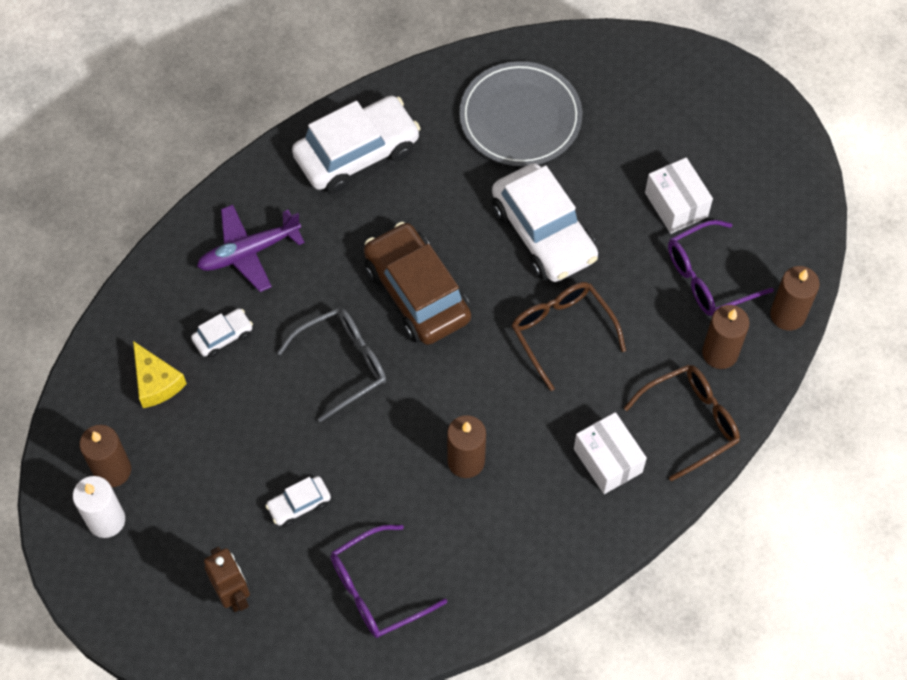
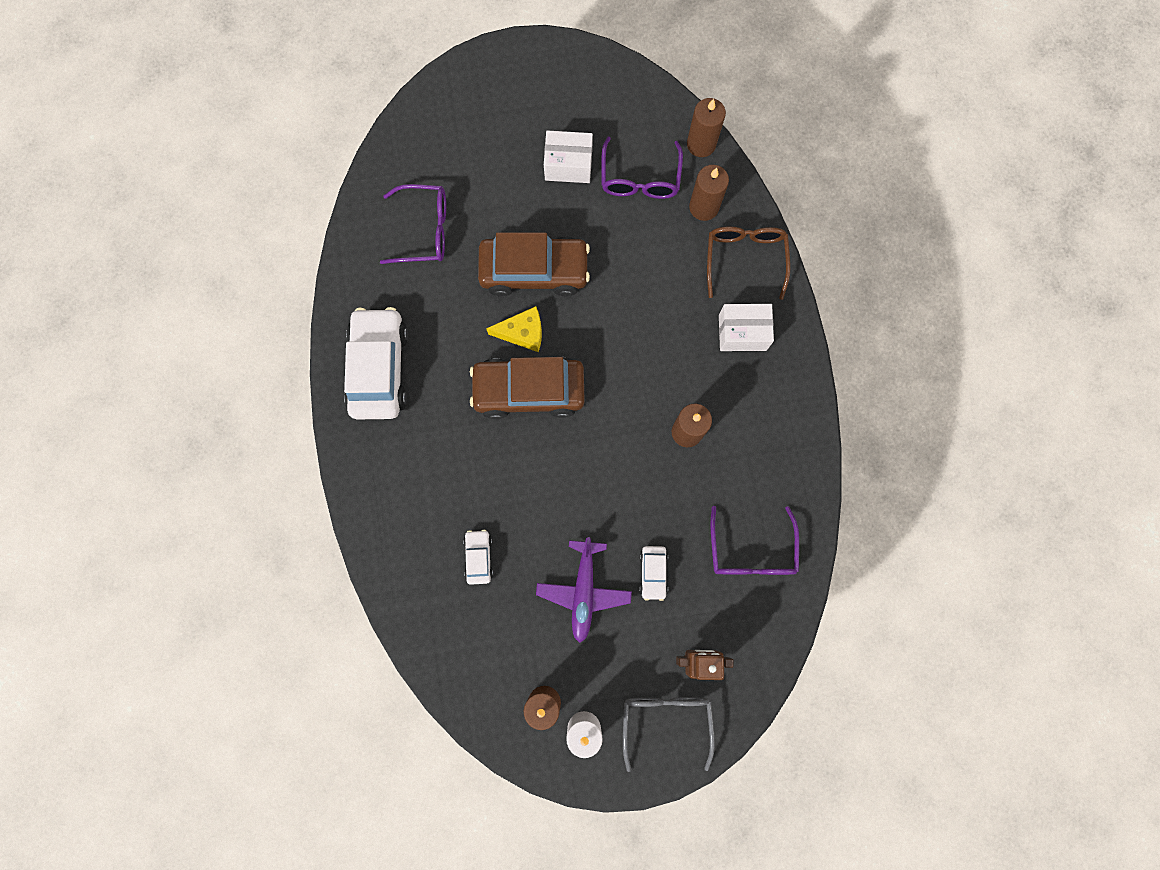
camera: 60 degrees left, 15 degrees up
(156, 382) = (488, 630): yellow cheese -> yellow cheese (523, 332)
(249, 252) = (416, 499): purple plane -> purple plane (583, 591)
(343, 363) = (556, 478): grey glasses -> grey glasses (666, 720)
(520, 117) = (425, 230): grey plate -> purple glasses
(543, 233) = (534, 271): white car -> brown car
(561, 331) = (623, 305): brown glasses -> none

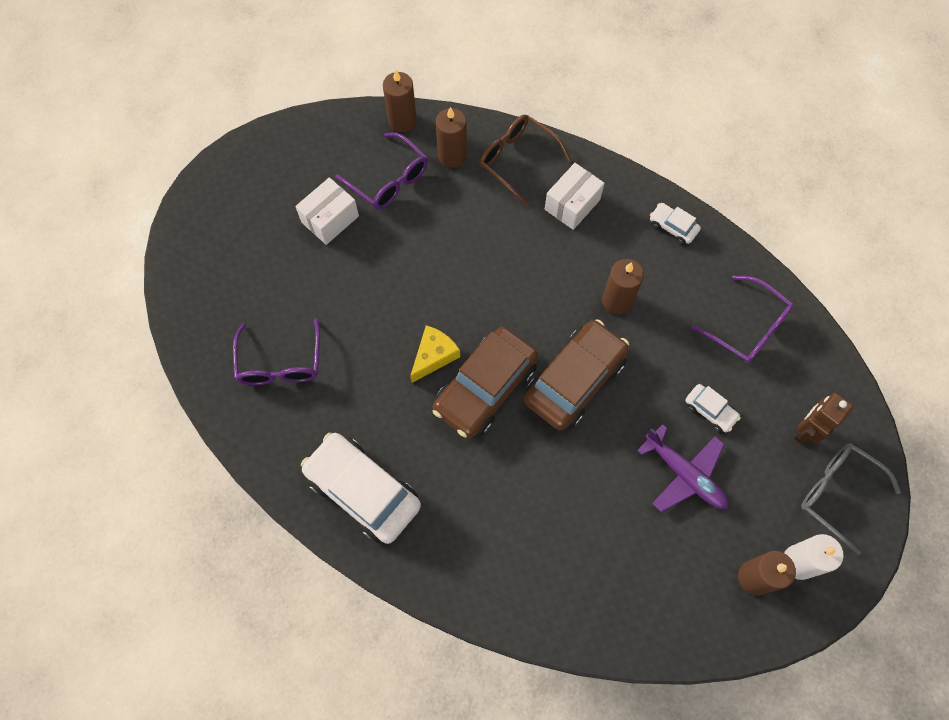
camera: 50 degrees left, 10 degrees down
(425, 230) = (280, 363): purple glasses -> purple glasses turned 135 degrees clockwise
(479, 557) = (592, 535): white car -> white car (673, 227)
(534, 271) = (391, 308): brown car -> brown car (575, 380)

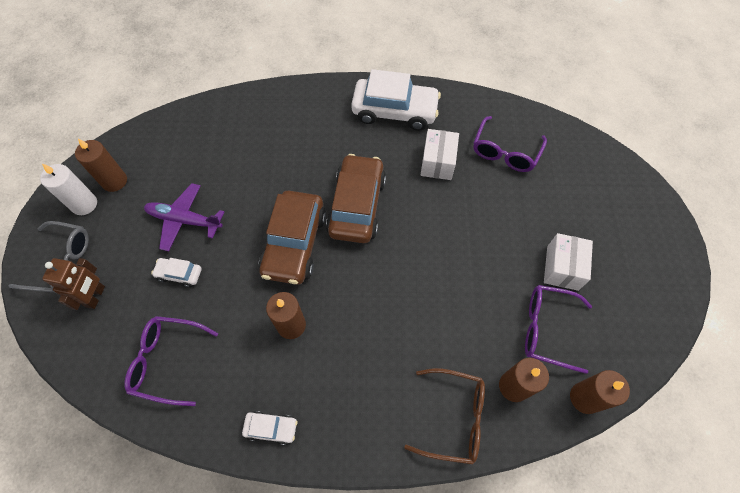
camera: 150 degrees right, 5 degrees down
(280, 363) = (505, 152): purple glasses -> purple glasses turned 120 degrees counterclockwise
(434, 356) = (407, 208): yellow cheese -> none
(572, 204) = (376, 398): white box -> white box (437, 162)

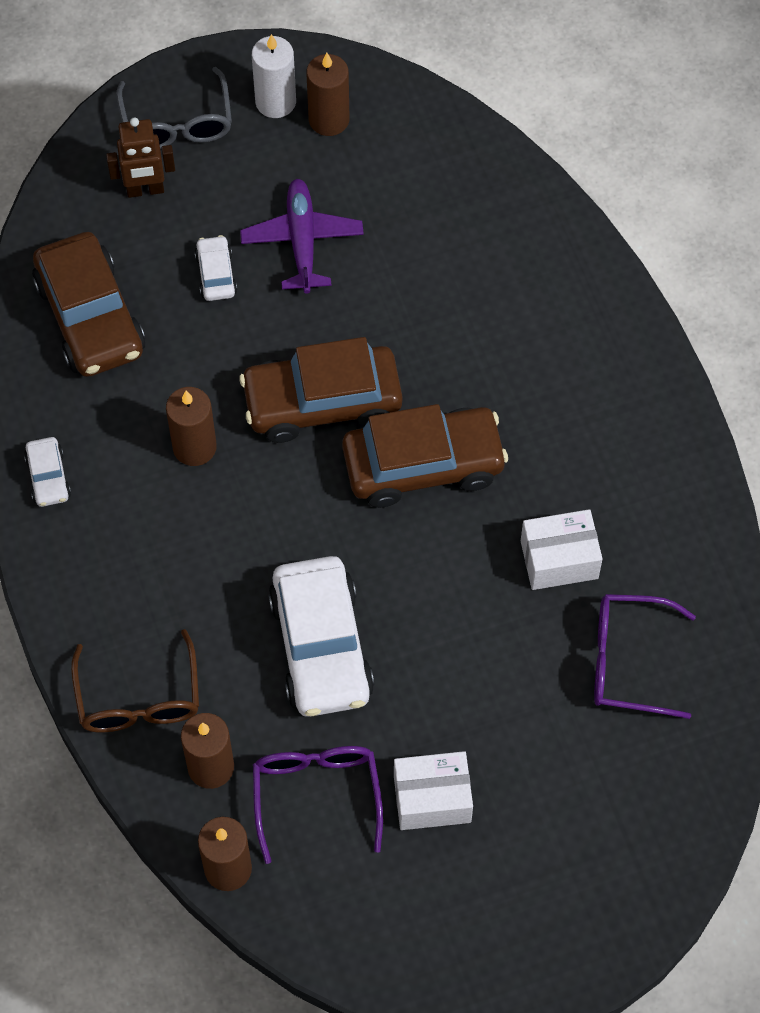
camera: 70 degrees right, 0 degrees up
(167, 361) = (90, 317): purple glasses -> brown car
(395, 111) = (638, 460): white car -> white car (321, 647)

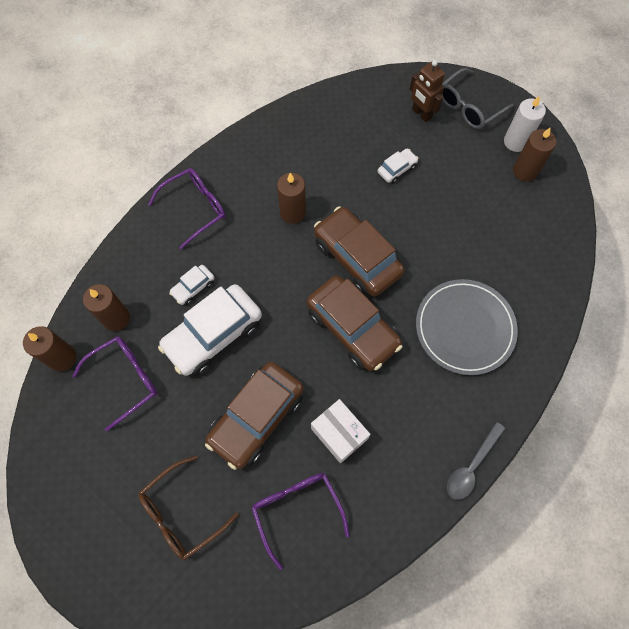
camera: 60 degrees right, 5 degrees up
(48, 477) = (236, 159): white car -> white car (193, 287)
(90, 317) = (334, 129): brown car -> brown car (256, 417)
(97, 575) = (195, 208): none -> purple glasses
(139, 698) = (137, 264): brown glasses -> brown glasses (181, 513)
(302, 241) = (444, 197): purple plane -> none
(432, 799) = (153, 442): white box -> none
(508, 330) = (464, 328): none -> grey plate
(690, 429) = (471, 466): none -> grey spoon

